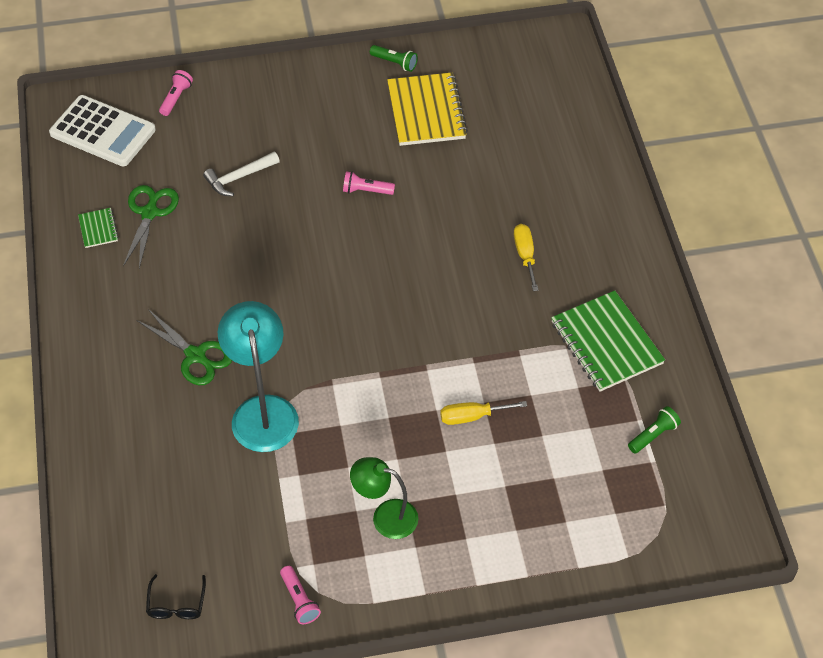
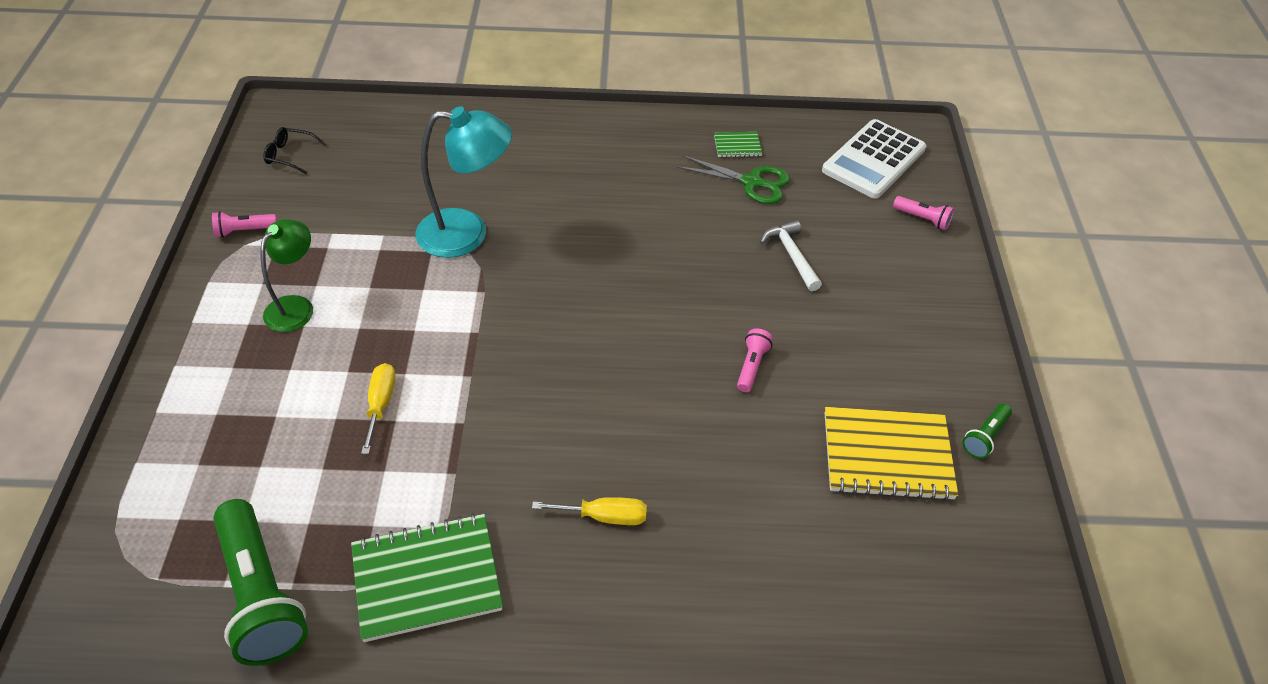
camera: 100 degrees right, 5 degrees down
(195, 355) = (554, 195): green scissors -> none
(653, 435) = (261, 595): green flashlight -> green flashlight, size x2.18

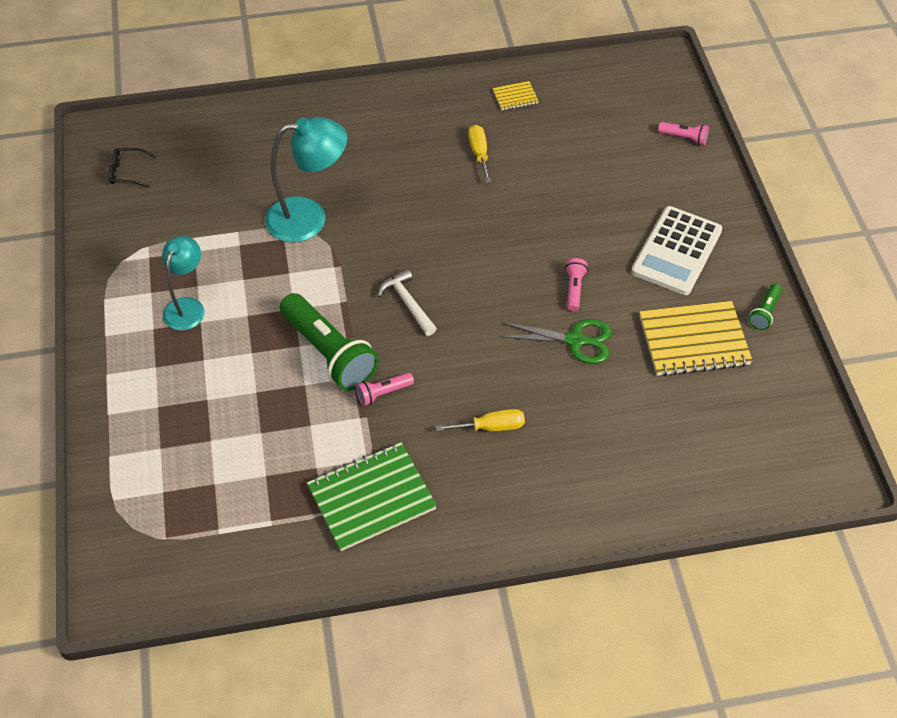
camera: 10 degrees left, 5 degrees up
(244, 231) = (116, 249): pink flashlight -> pink flashlight (383, 393)
(261, 595) = (250, 534): green flashlight -> green flashlight (329, 353)
(296, 306) = (187, 307): green lamp -> turquoise lamp
(380, 405) = (288, 374): yellow screwdriver -> yellow screwdriver (479, 153)
(737, 146) = (515, 97): green notebook -> yellow notebook
(751, 182) = (535, 129): green scissors -> green scissors (575, 340)
(791, 255) = (584, 189): white hammer -> white hammer (407, 303)
(873, 160) = (633, 90): white calculator -> white calculator (676, 251)

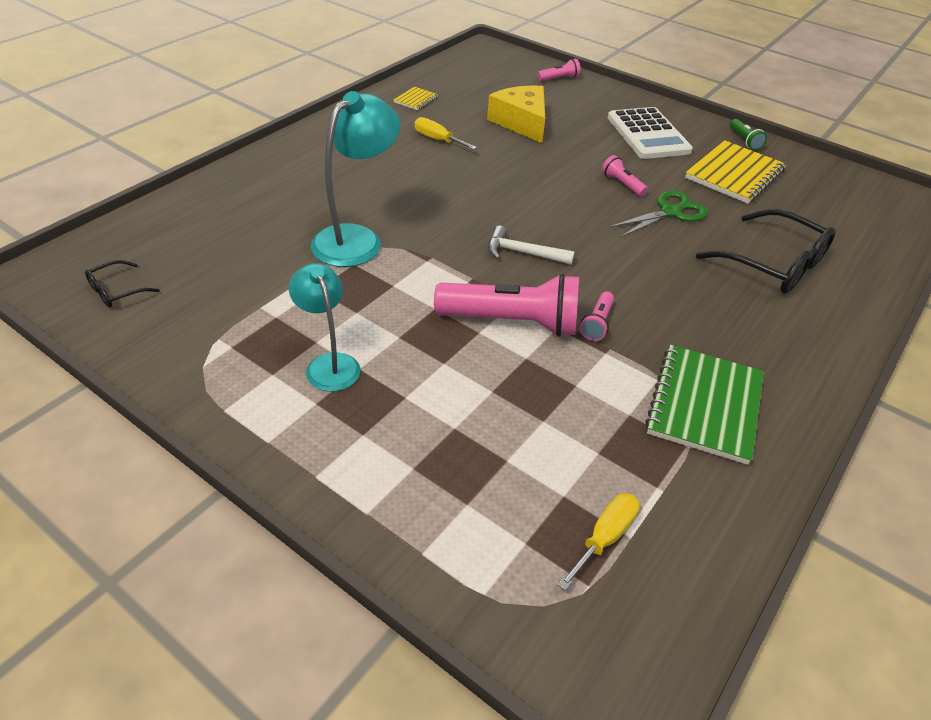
camera: 45 degrees left, 10 degrees down
(329, 353) = (512, 322): green flashlight -> pink flashlight
(491, 427) = (705, 296): yellow screwdriver -> yellow screwdriver (604, 538)
(576, 173) = (521, 122): none -> yellow cheese
(589, 440) = (773, 264): none -> black glasses

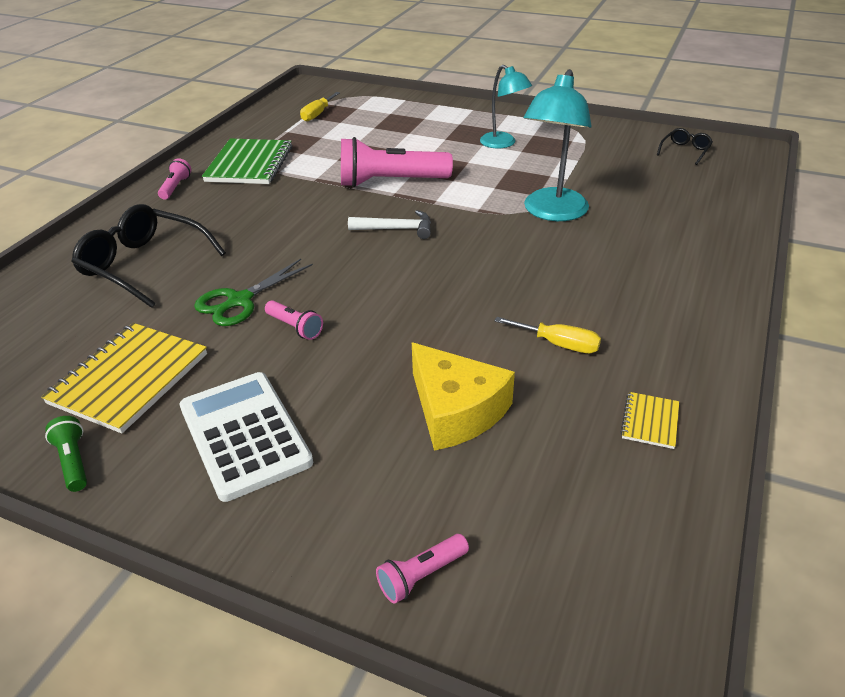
camera: 170 degrees right, 5 degrees down
(597, 323) = (323, 192): pink flashlight -> pink flashlight (176, 187)

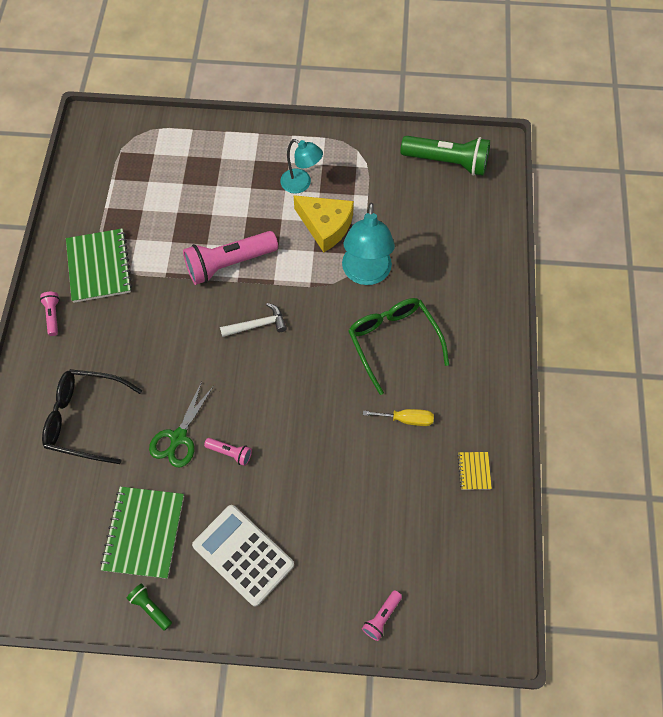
camera: 20 degrees left, 25 degrees up
(129, 379) = (144, 533): yellow notebook -> green notebook
(317, 114) = (122, 173): yellow screwdriver -> none
(455, 410) = (361, 496): yellow cheese -> yellow cheese (325, 226)
(566, 271) = (393, 342): none -> green glasses
(685, 151) = (447, 162): black glasses -> green flashlight

